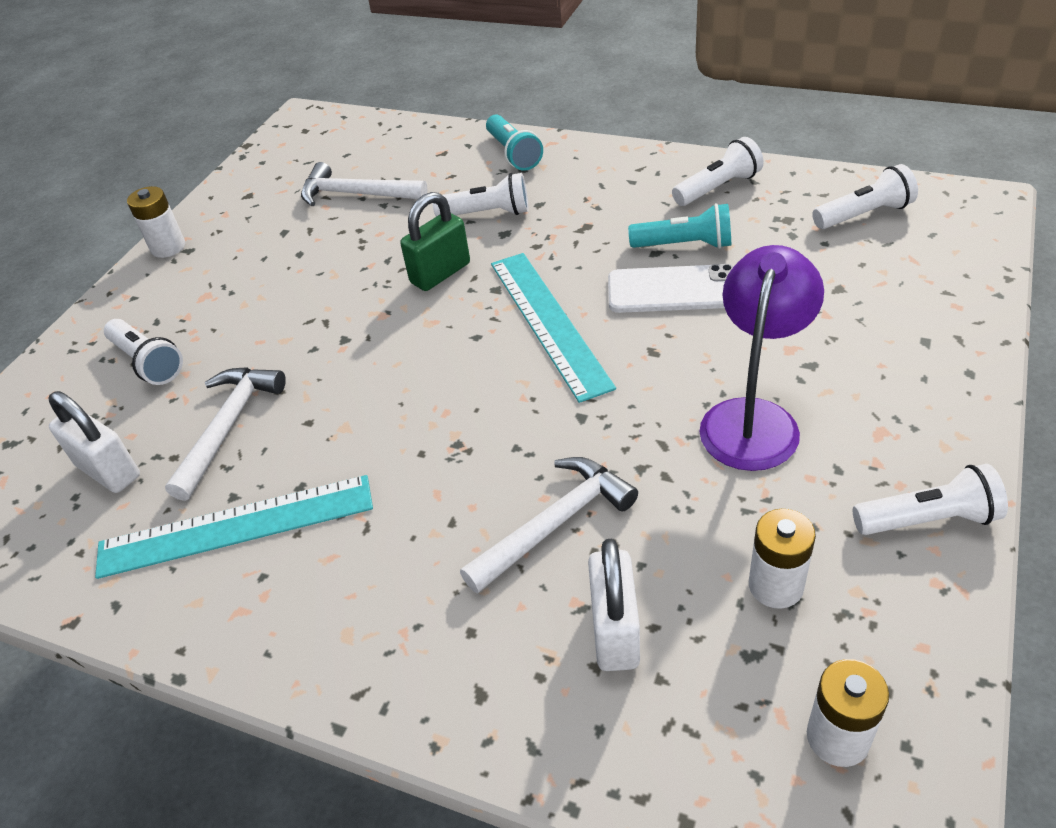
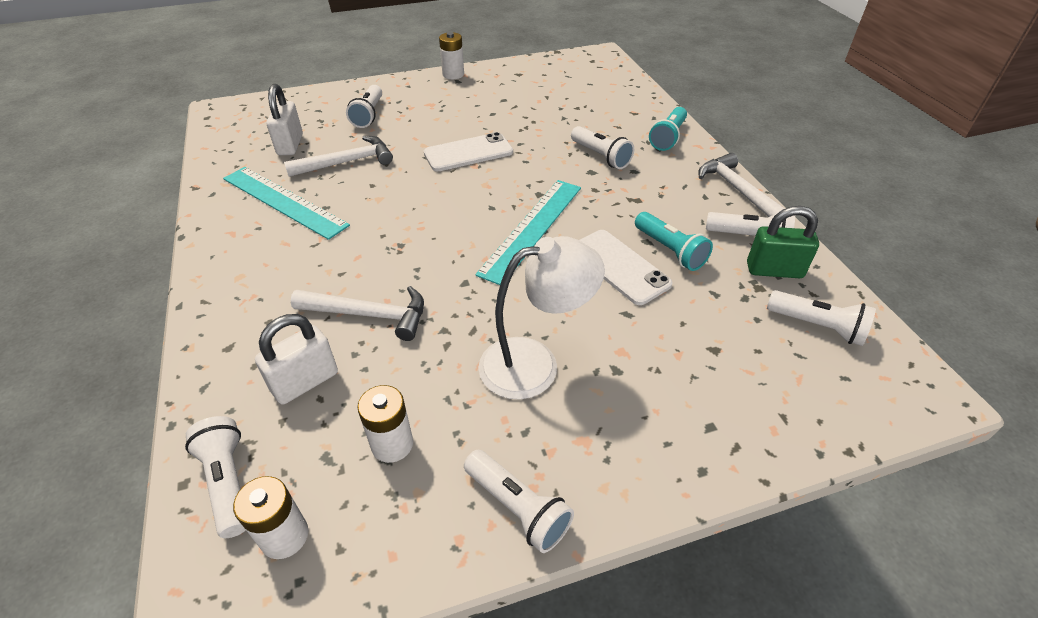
camera: 45 degrees right, 0 degrees up
(351, 308) = (468, 153): none -> white phone
(356, 194) = (560, 105): white hammer -> white hammer (737, 190)
(440, 273) = (529, 167): green padlock -> green padlock (774, 270)
(718, 770) = (228, 482): none -> white flashlight
(753, 418) = (535, 363): purple lamp -> white lamp

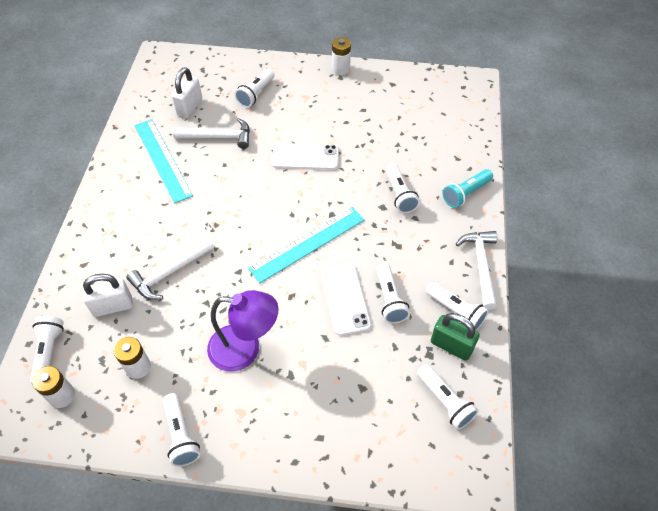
camera: 25 degrees right, 10 degrees up
(369, 315) = (169, 273): white hammer -> white hammer turned 105 degrees clockwise
(535, 363) = (245, 349): white lamp -> purple lamp
(670, 250) = (389, 299): turquoise flashlight -> white flashlight

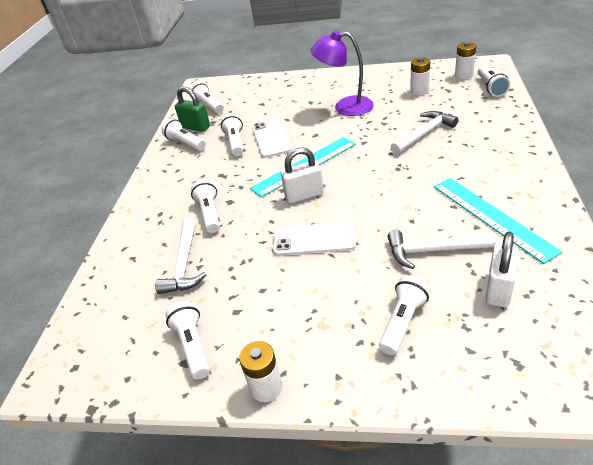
camera: 175 degrees left, 15 degrees down
(113, 306) = (460, 112): white padlock -> white padlock (304, 195)
(181, 435) = (375, 74): white flashlight -> white flashlight (193, 346)
(466, 193) = (140, 222): turquoise flashlight -> none
(481, 265) = (153, 170): white hammer -> white hammer (184, 264)

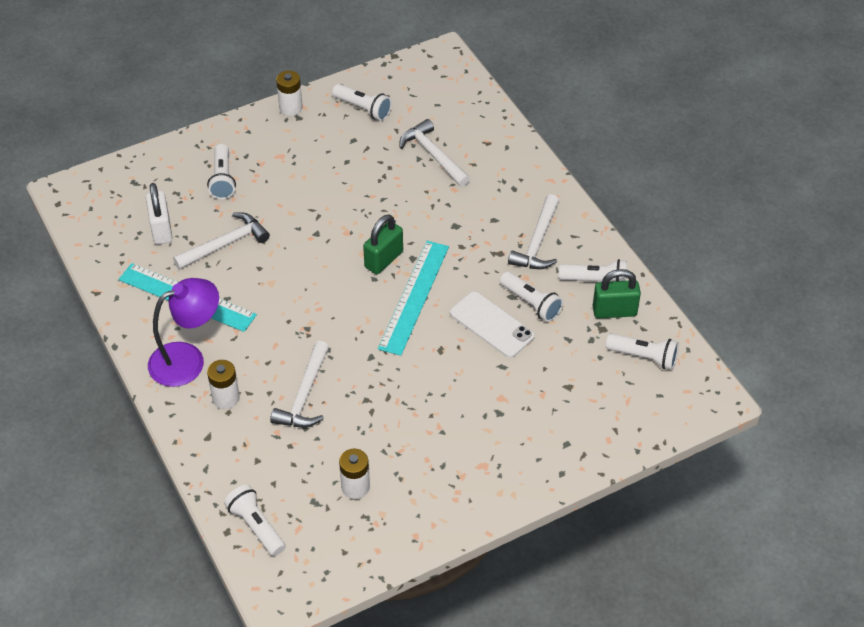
camera: 140 degrees right, 10 degrees up
(190, 173) = (537, 242): none -> white hammer
(209, 214) = (461, 206): white flashlight -> none
(304, 195) = (384, 259): white padlock -> green padlock
(314, 239) = (337, 217): white phone -> none
(345, 107) = (440, 416): purple lamp -> purple lamp (188, 359)
(464, 75) = (307, 550): white battery -> white battery (226, 398)

